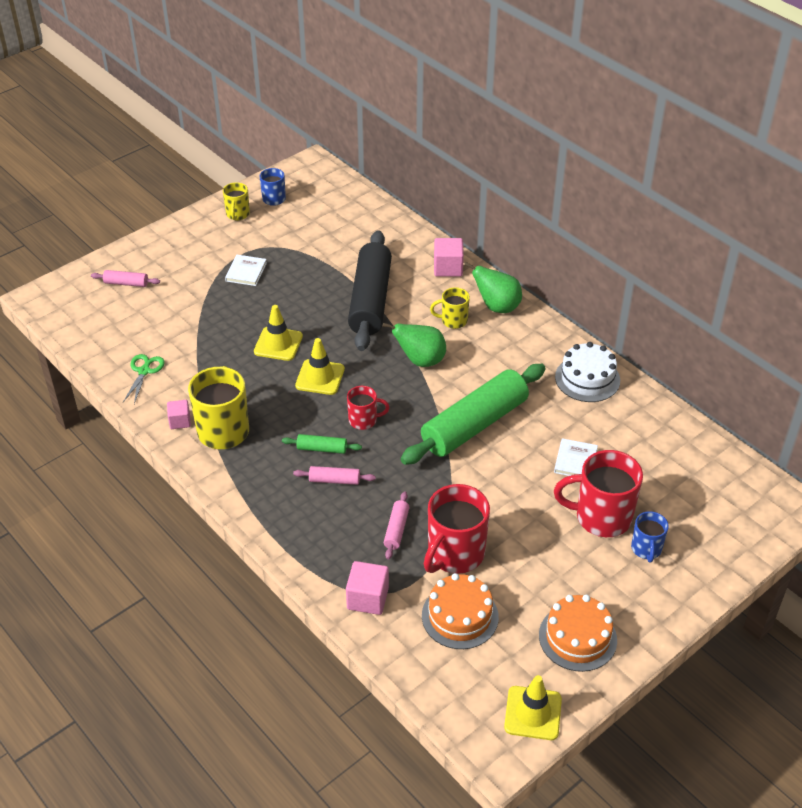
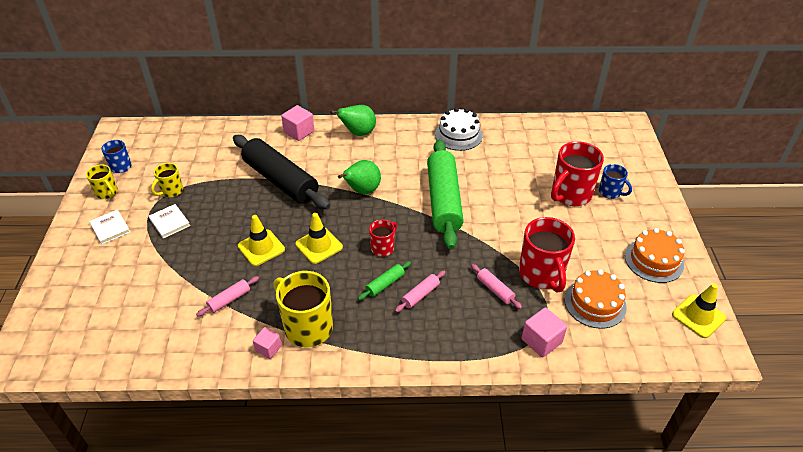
camera: 50 degrees left, 0 degrees up
(126, 283) = (83, 295): pink rolling pin -> pink rolling pin (229, 300)
(144, 371) = (190, 339): green scissors -> none
(453, 321) = (346, 157): yellow mug -> yellow mug (171, 191)
(575, 461) = (517, 178): white book -> white book (110, 228)

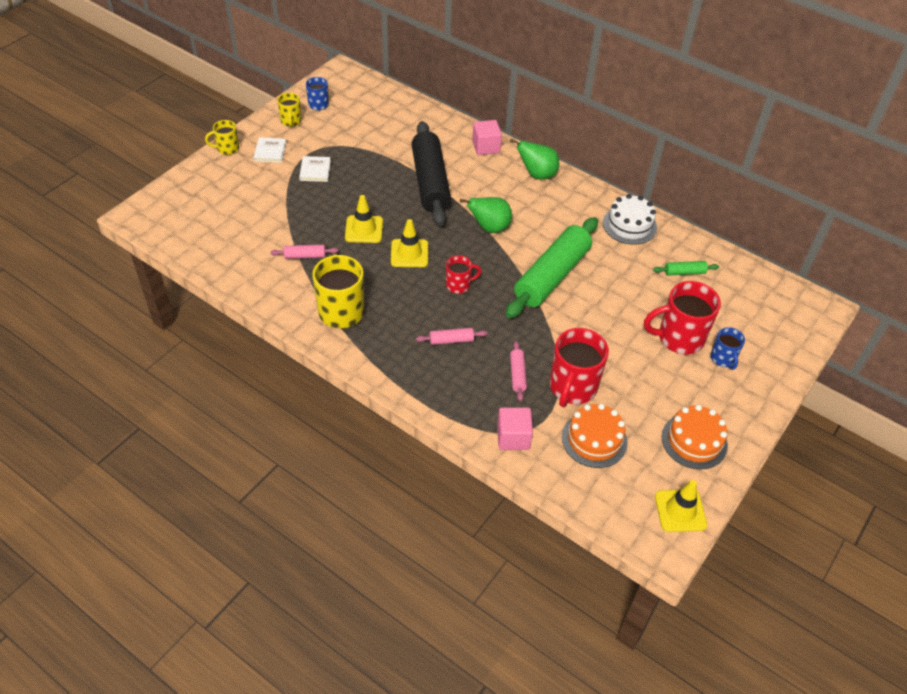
camera: 35 degrees right, 5 degrees up
(171, 191) = (338, 145): yellow mug -> yellow mug (227, 148)
(268, 348) = (300, 308): pink cube -> none
(385, 284) = (431, 315): green rolling pin -> green rolling pin (684, 272)

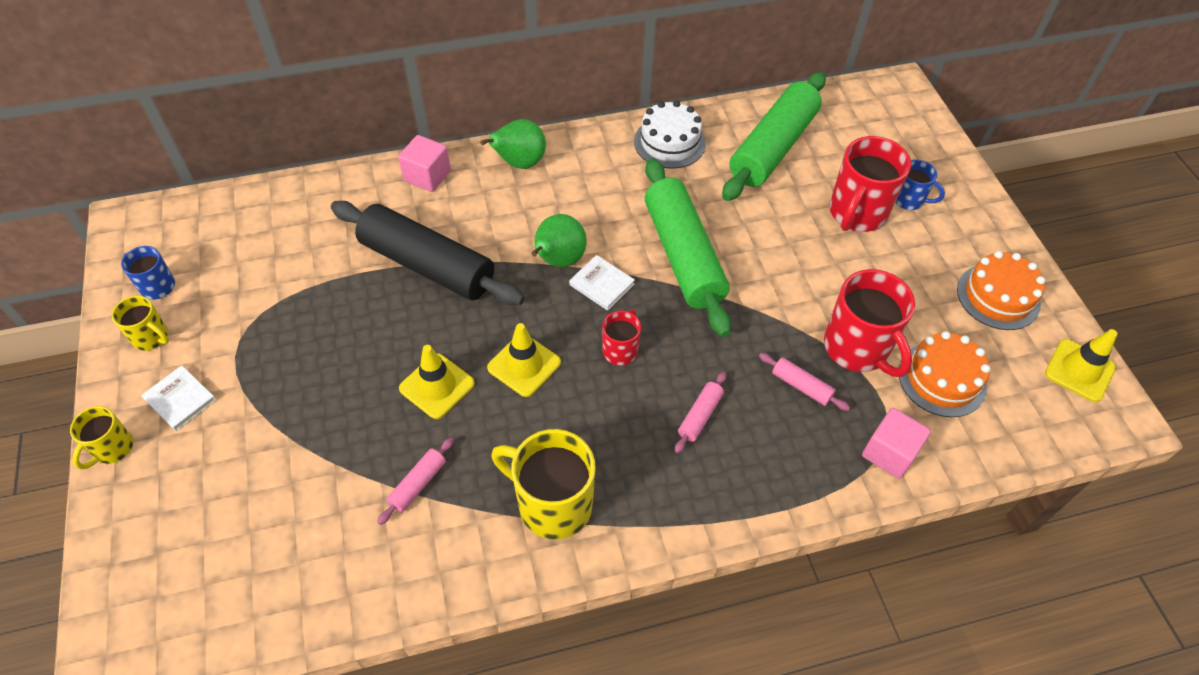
camera: 50 degrees left, 5 degrees up
(315, 170) = (275, 370): white book -> white book (602, 284)
(684, 272) = (773, 148): green rolling pin -> green rolling pin, size x2.44

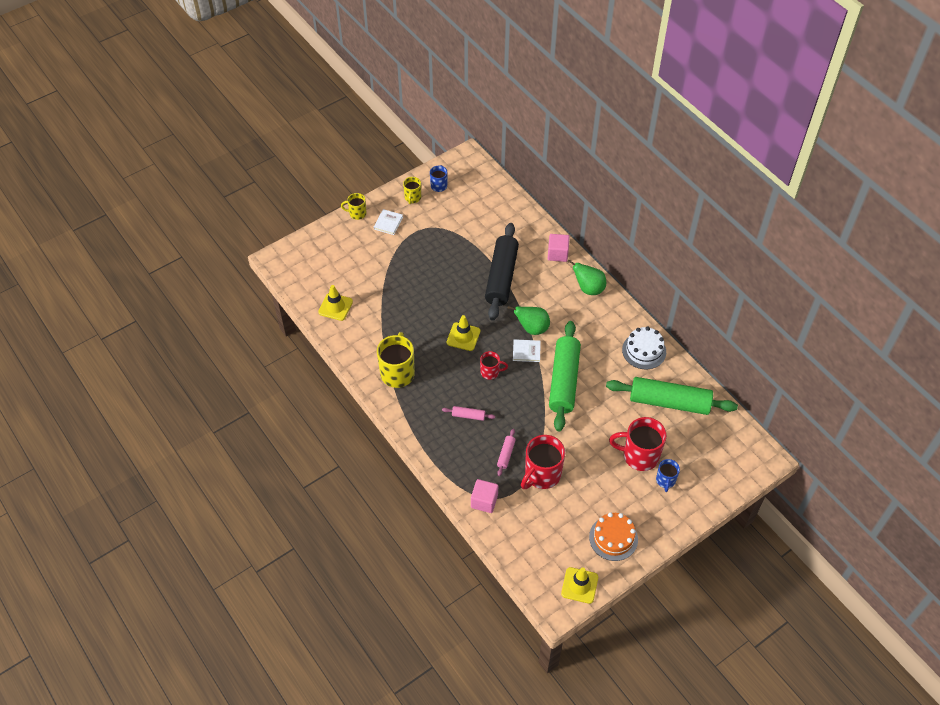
camera: 70 degrees right, 0 degrees up
(418, 484) = (386, 321): pink rolling pin -> none
(437, 386) = (436, 308): yellow traffic cone -> yellow traffic cone (335, 307)
(602, 284) = (526, 351): white book -> white book turned 75 degrees clockwise
(683, 255) = (564, 381): green rolling pin -> green rolling pin turned 45 degrees counterclockwise
(942, 379) = (541, 518): orange cake -> none

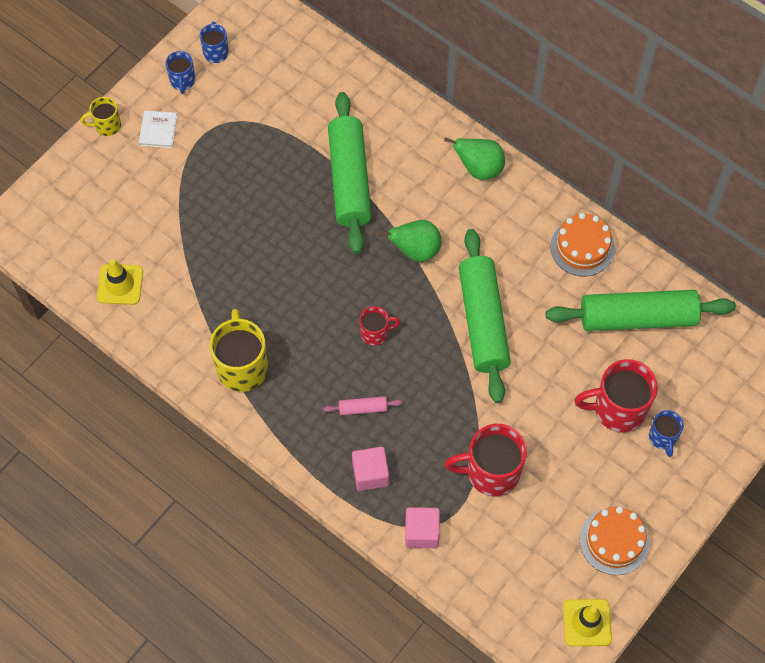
camera: 15 degrees left, 10 degrees up
(412, 198) = (182, 81): yellow mug -> blue mug
(463, 337) = (321, 287): yellow traffic cone -> none
(501, 277) = (349, 179): black rolling pin -> green rolling pin
(506, 454) = (432, 454): pink rolling pin -> none
(526, 351) = (417, 288): white book -> none
(542, 475) = (491, 472): red mug -> red mug turned 60 degrees clockwise
(557, 254) = (420, 123): pink cube -> pink cube (370, 474)
(644, 351) = (582, 247): white cake -> orange cake

